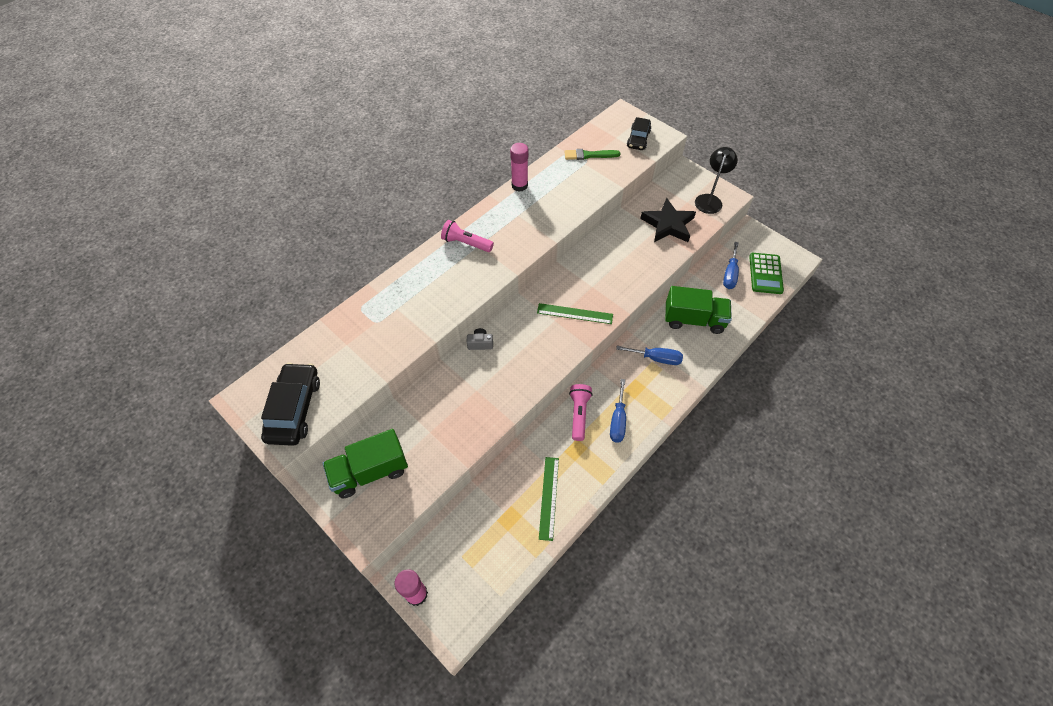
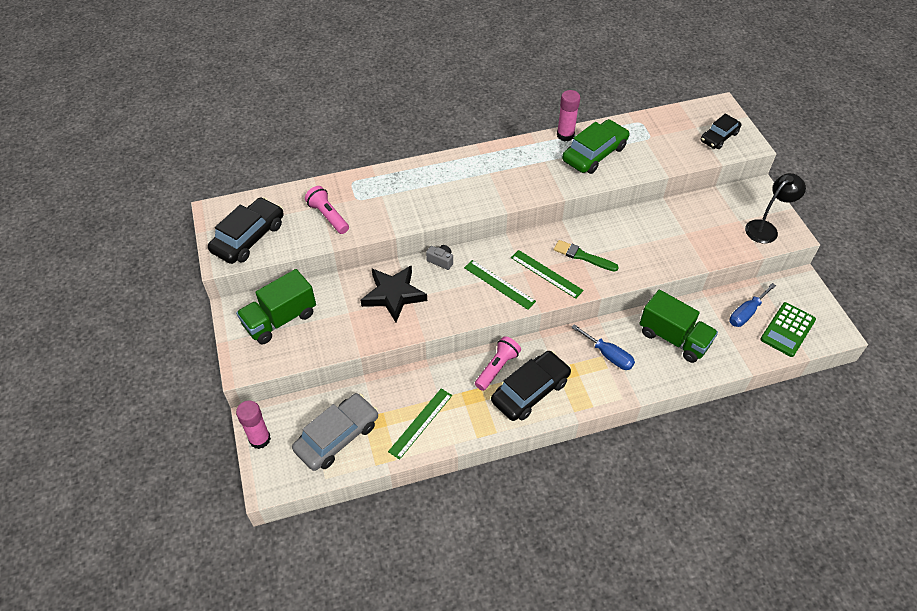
camera: 30 degrees right, 5 degrees down
(370, 472) = (280, 319): green truck -> green truck turned 45 degrees counterclockwise
(466, 243) = (479, 166): pink flashlight -> pink flashlight (328, 216)
(486, 551) = (337, 437): none -> grey car
(543, 341) = (499, 284): none -> green ruler
(554, 192) = (594, 154): none -> green car
(589, 155) = (655, 133): green brush -> green brush (583, 256)
(618, 420) = (530, 391): blue screwdriver -> black car
(668, 225) = (701, 233): black star -> black star (393, 295)

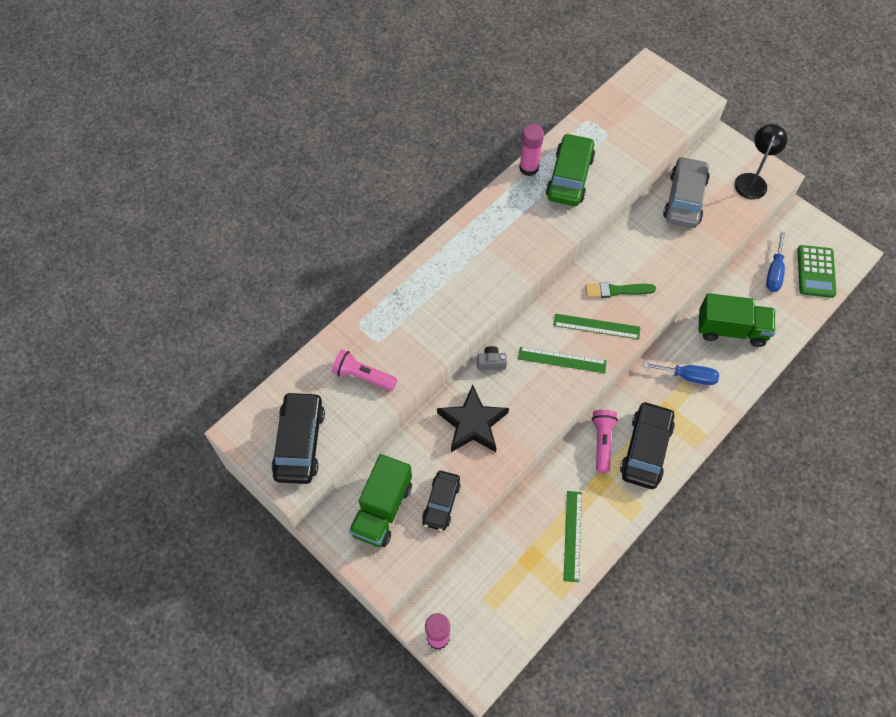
camera: 30 degrees left, 10 degrees up
(337, 437) = (508, 593): grey car -> grey car (684, 199)
(719, 137) = (668, 104): black car -> black car (441, 503)

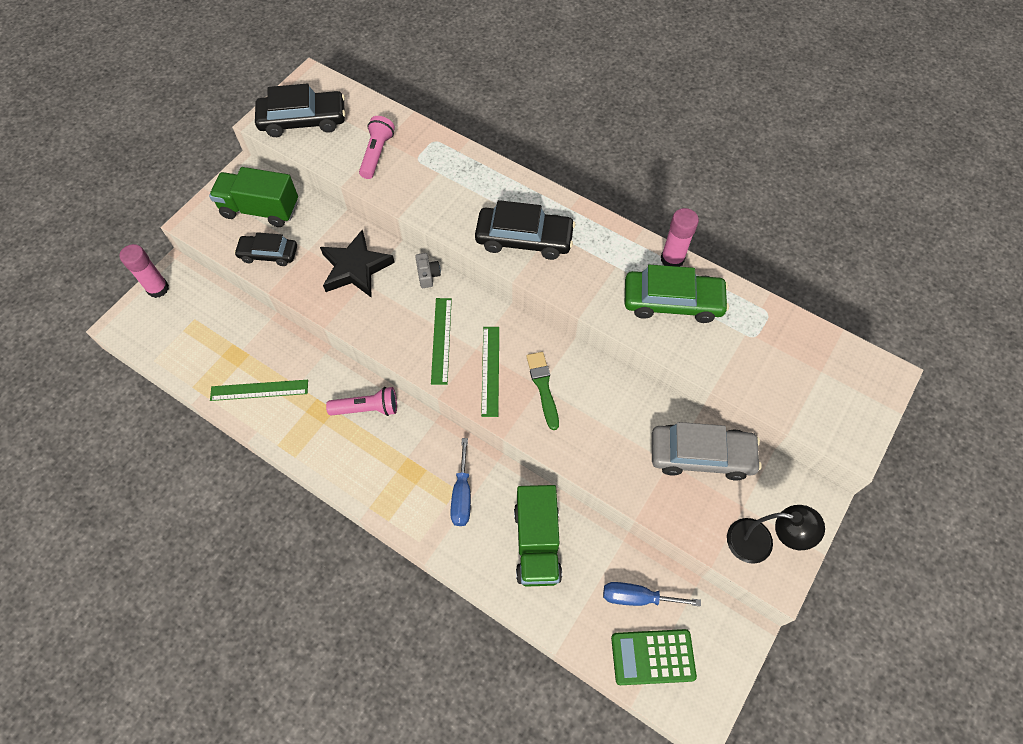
camera: 80 degrees right, 0 degrees up
(646, 449) = (362, 454): black car -> black car (524, 239)

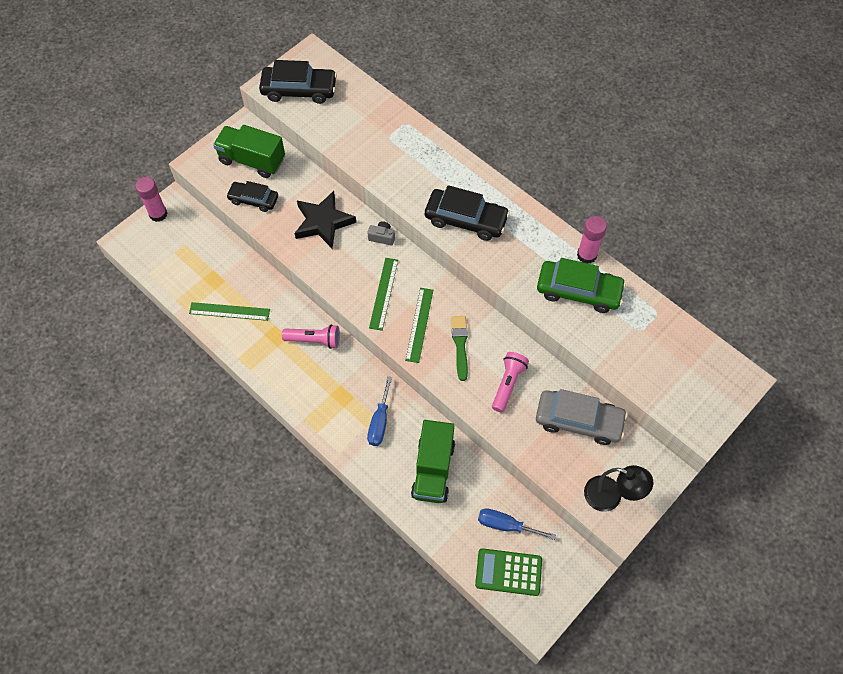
camera: 10 degrees right, 0 degrees up
(377, 154) = (356, 128): pink flashlight -> pink flashlight (508, 384)
(428, 275) = (382, 237): grey camera -> grey camera turned 75 degrees counterclockwise

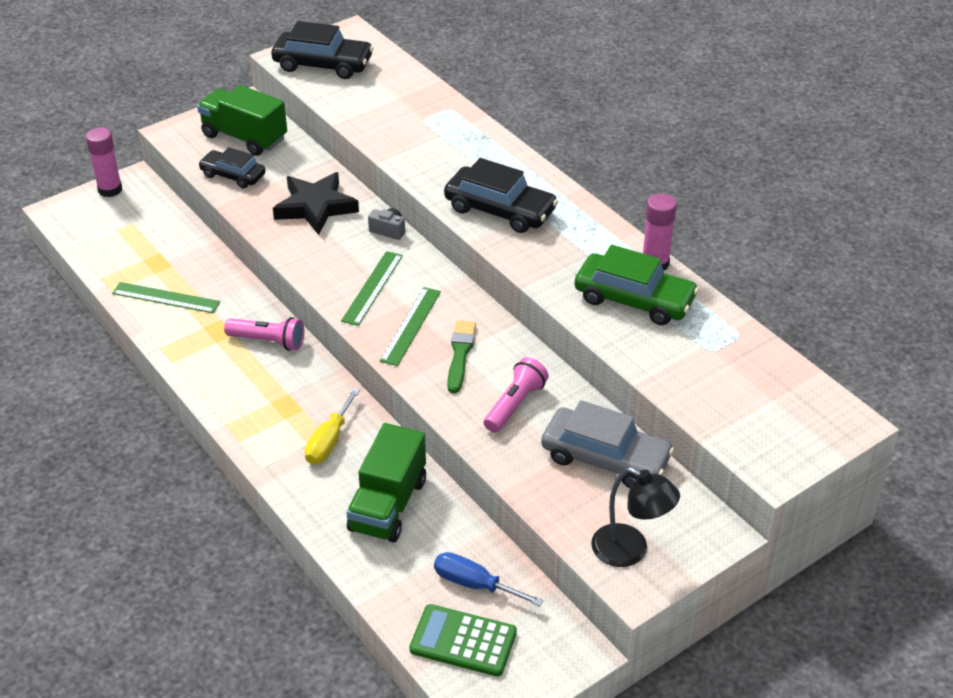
camera: 10 degrees right, 20 degrees down
(379, 422) = (329, 441): blue screwdriver -> yellow screwdriver

